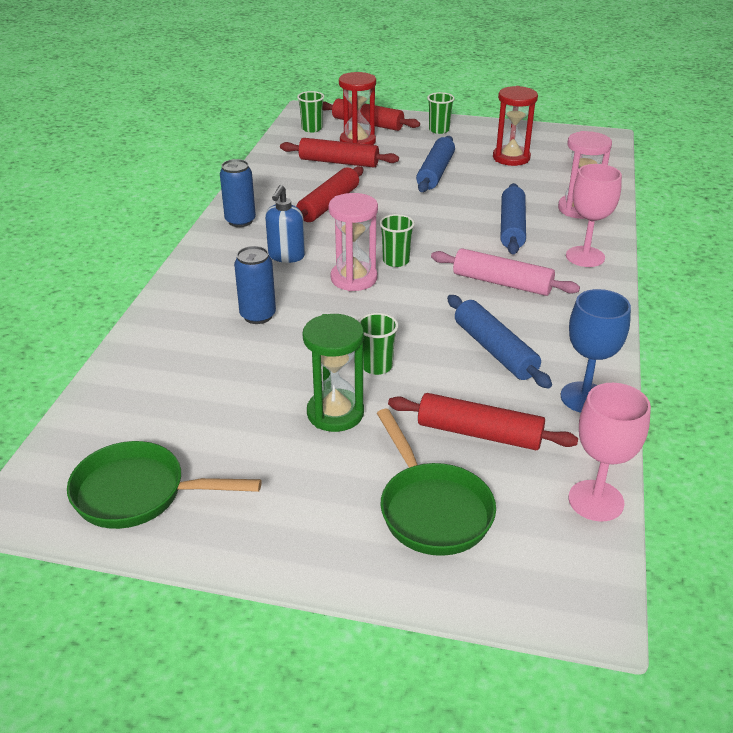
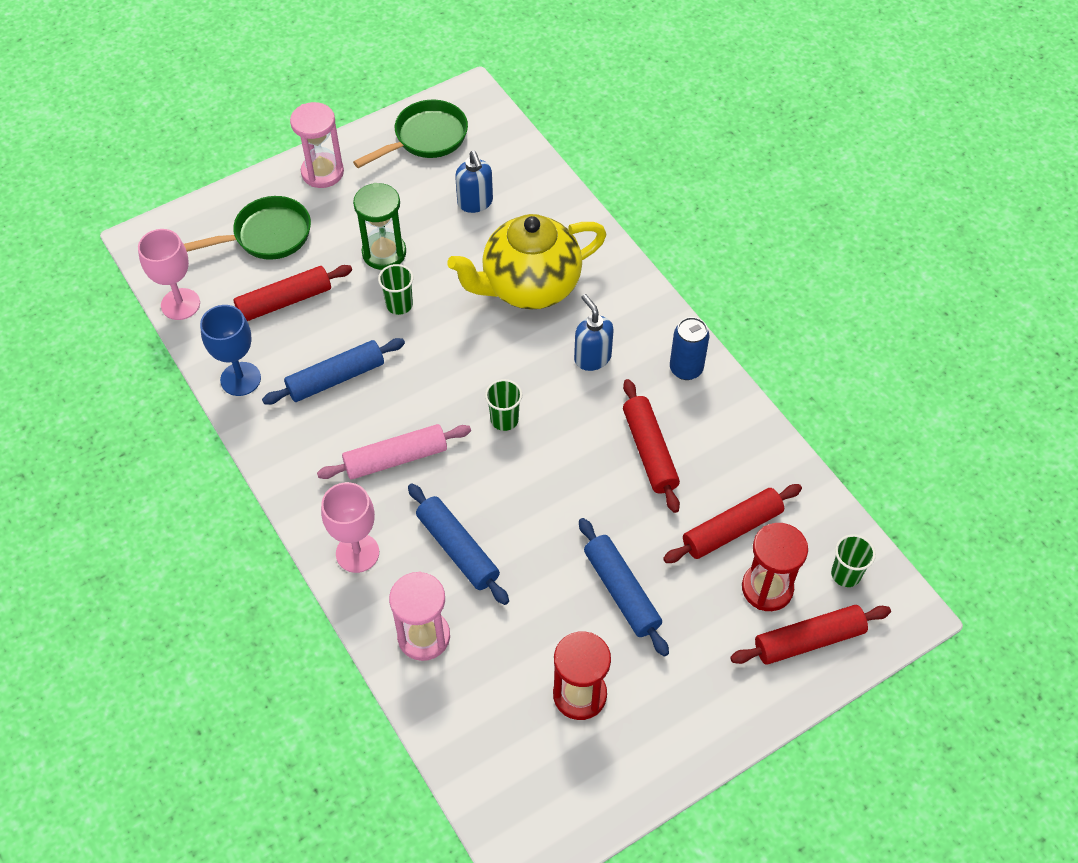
camera: 135 degrees right, 20 degrees up
(196, 399) = (475, 203): none -> blue soap dispenser
(258, 316) = (529, 286): blue can -> yellow teapot
(354, 278) = (511, 373): pink hourglass -> pink hourglass (322, 172)
(432, 509) = (266, 236): green pan -> green pan turned 135 degrees clockwise
(439, 130) = (719, 696): green cup -> none
(494, 350) = (336, 378): blue rolling pin -> blue rolling pin turned 45 degrees counterclockwise

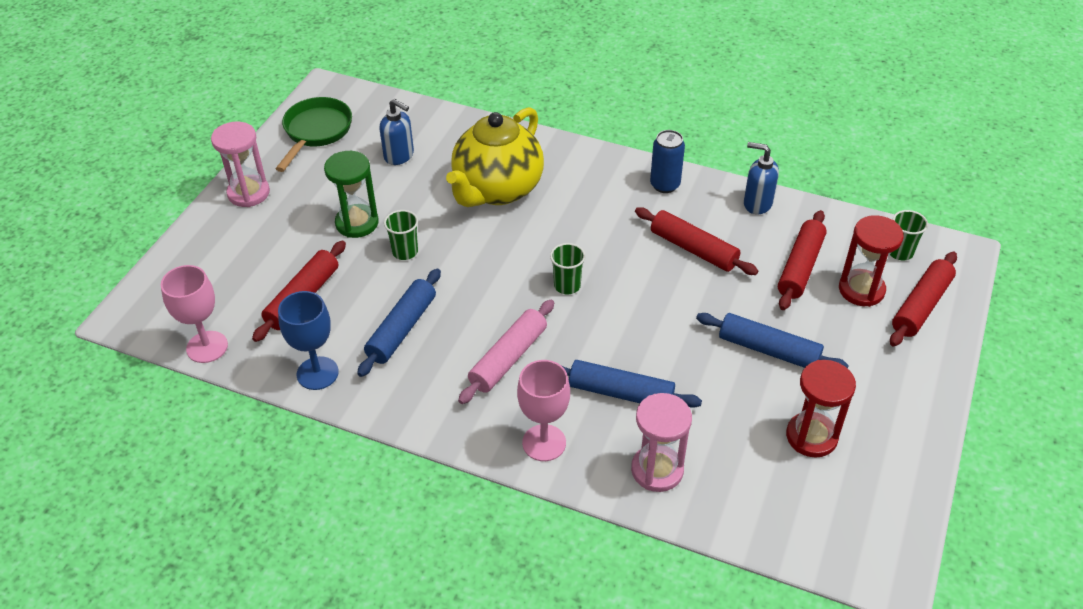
camera: 35 degrees left, 10 degrees down
(266, 236) = (241, 259): green pan -> none
(592, 358) = (591, 212): blue soap dispenser -> blue soap dispenser (757, 203)

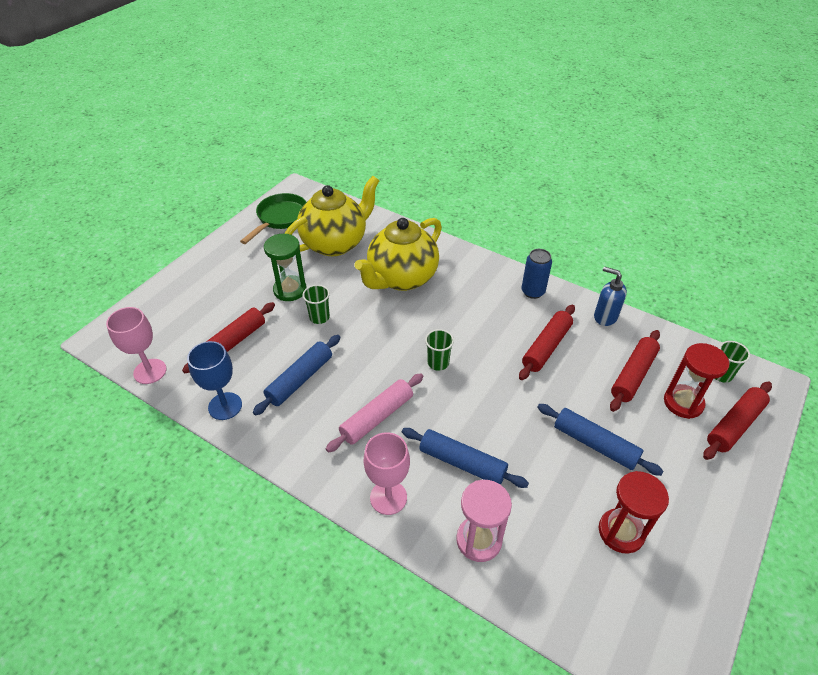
camera: 10 degrees right, 0 degrees up
(248, 193) = (218, 257): pink hourglass -> none
(399, 156) = (335, 243): blue soap dispenser -> yellow teapot
(693, 249) = (546, 347): red rolling pin -> red rolling pin turned 75 degrees clockwise

